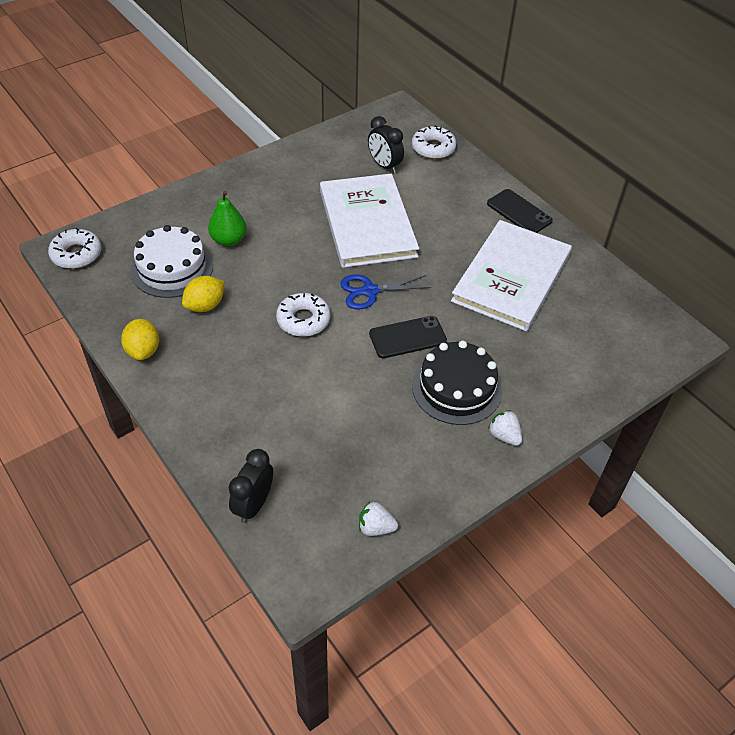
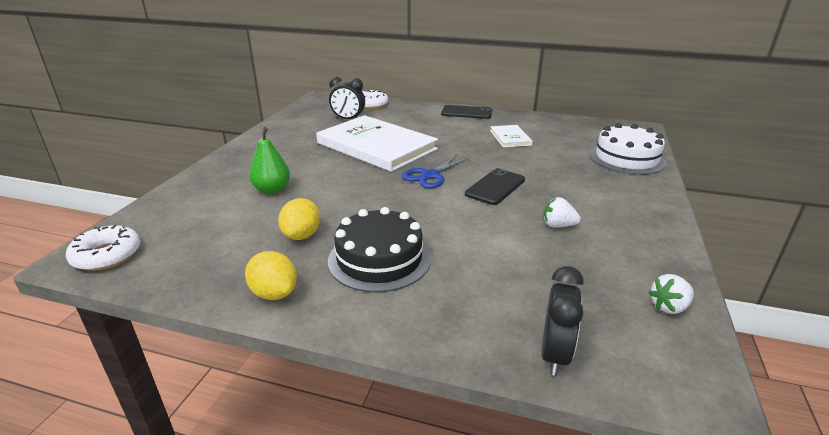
camera: 35 degrees left, 20 degrees down
(172, 268) = (235, 225): white cake -> white cake (626, 158)
(253, 505) = (554, 354): black clock -> black clock turned 150 degrees counterclockwise
(303, 320) = (404, 209): white donut -> none
(456, 388) = (570, 197): black cake -> black cake (379, 259)
(504, 436) = (641, 207): white strawberry -> white strawberry (558, 225)
(511, 278) = (510, 138): white book -> white book, size x0.45

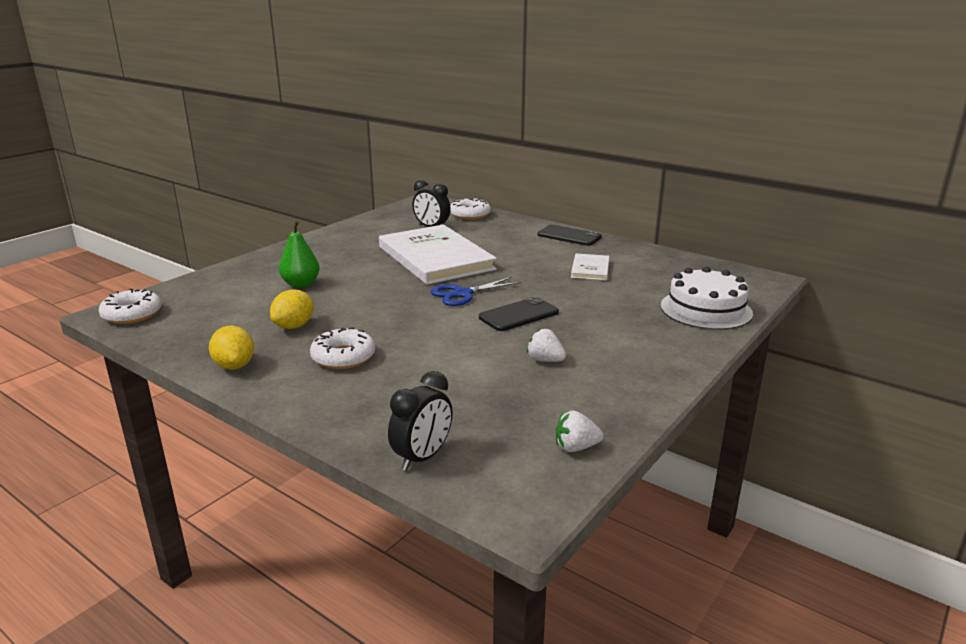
camera: 20 degrees right, 5 degrees down
(379, 259) = (343, 357): black cake -> white donut

